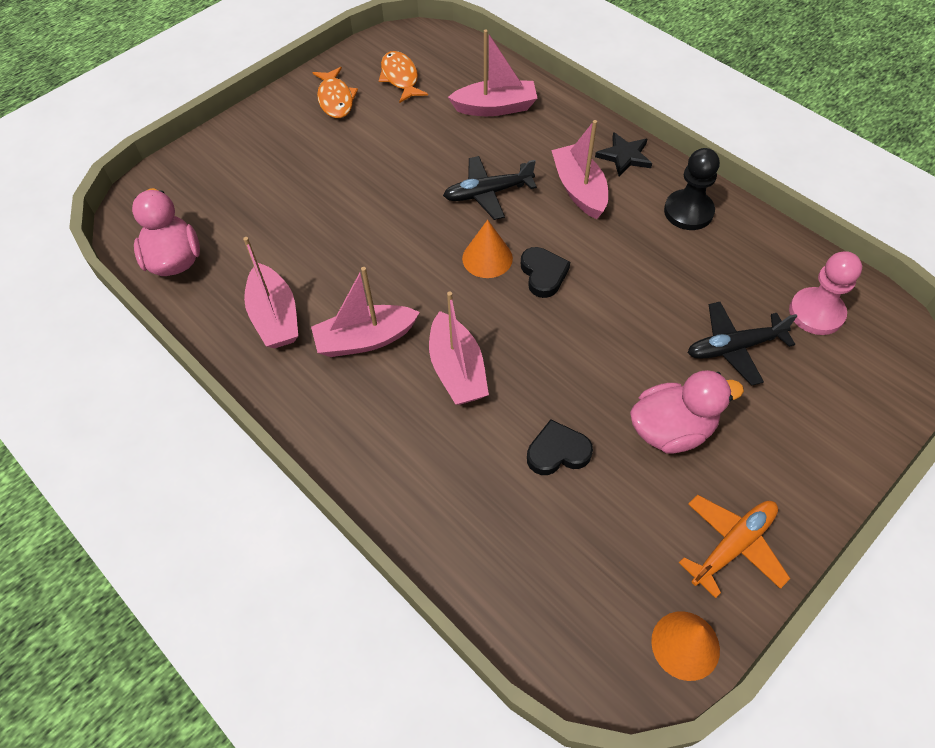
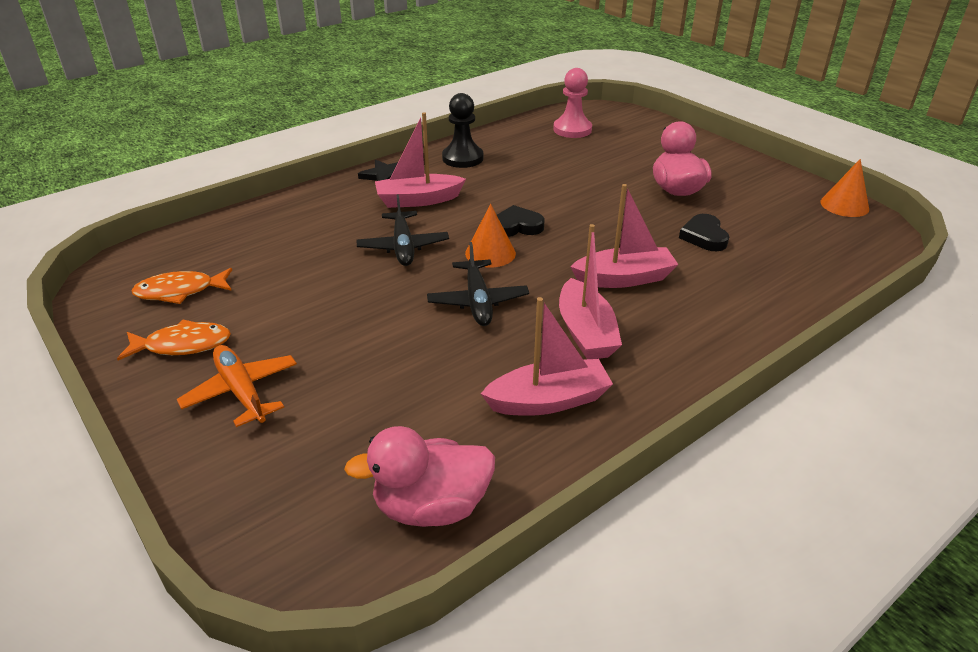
camera: 85 degrees left, 20 degrees down
(495, 107) = (278, 233): pink boat -> none
(733, 545) = (765, 181): orange plane -> orange plane (241, 391)
(734, 347) = (601, 159): black plane -> black plane (477, 301)

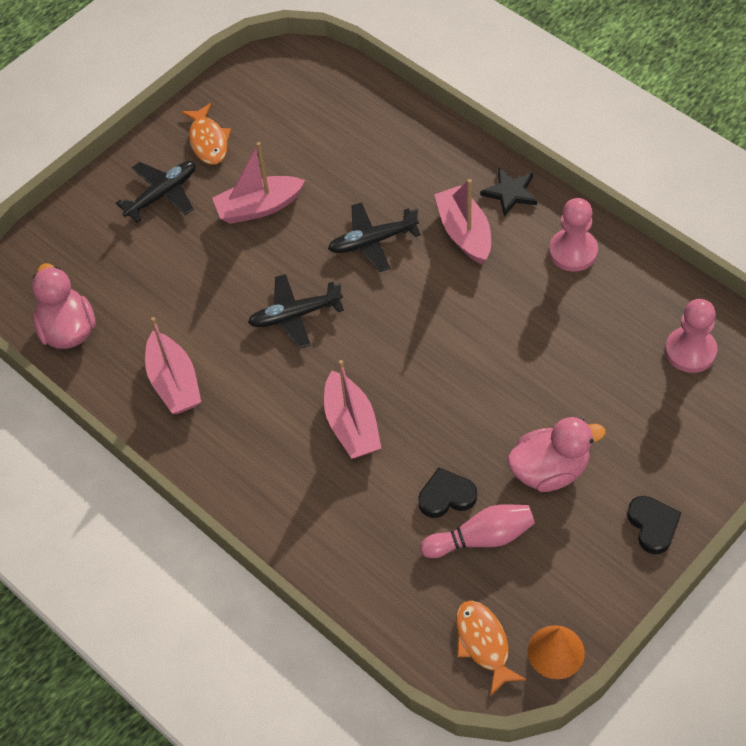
camera: 85 degrees right, 20 degrees up
(180, 291) = (274, 111): orange fish -> orange fish (483, 643)
(241, 391) = (162, 194): orange plane -> black plane
(462, 158) = (573, 251): black pawn -> pink pawn
(490, 253) = (375, 311): orange cone -> none
(516, 226) = (430, 325): black heart -> black heart (653, 526)
(585, 332) = (262, 400): pink boat -> pink boat (258, 207)
(745, 225) = (481, 538): none -> pink bowling pin

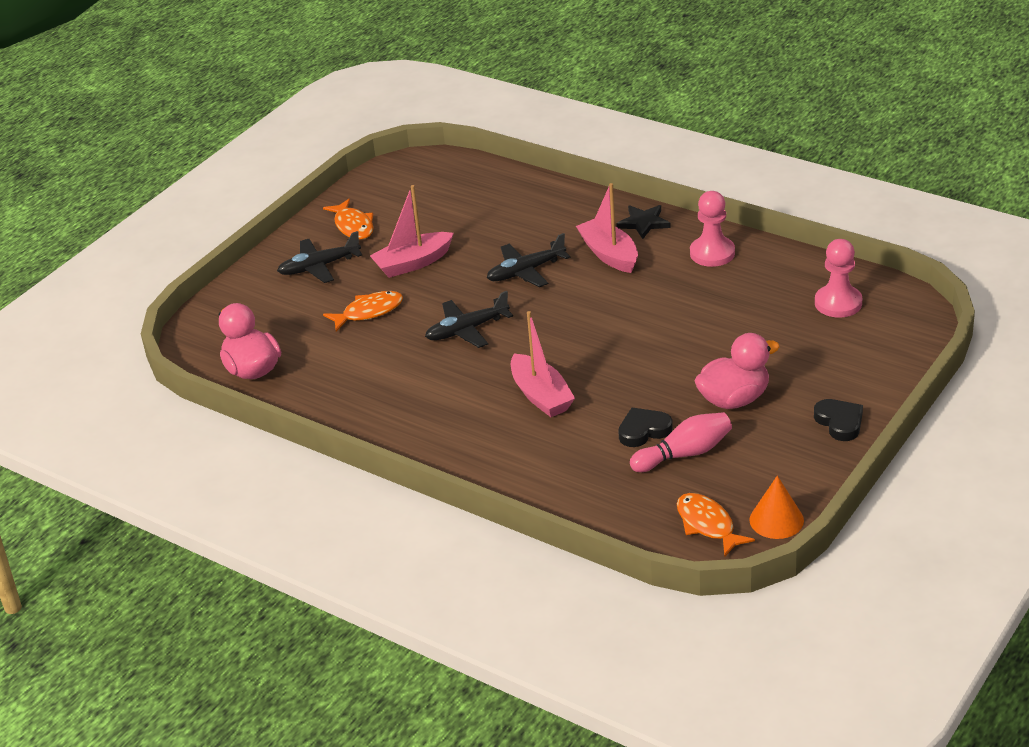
camera: 10 degrees left, 20 degrees down
(162, 194) = (319, 267): black plane -> black plane turned 150 degrees counterclockwise
(174, 383) = (364, 391): pink boat -> none
(200, 270) = (369, 312): none -> orange fish

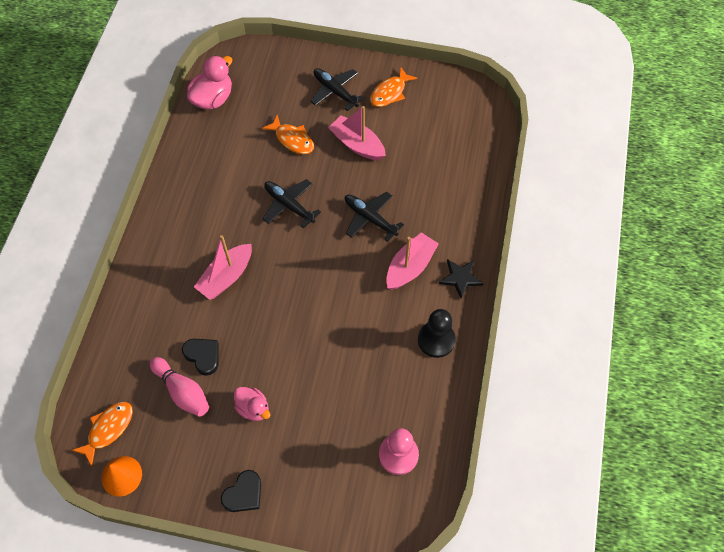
camera: 65 degrees right, 25 degrees up
(712, 253) = (436, 340): pink pawn -> black pawn
(734, 399) = (253, 408): pink duck -> pink duck, size x0.64

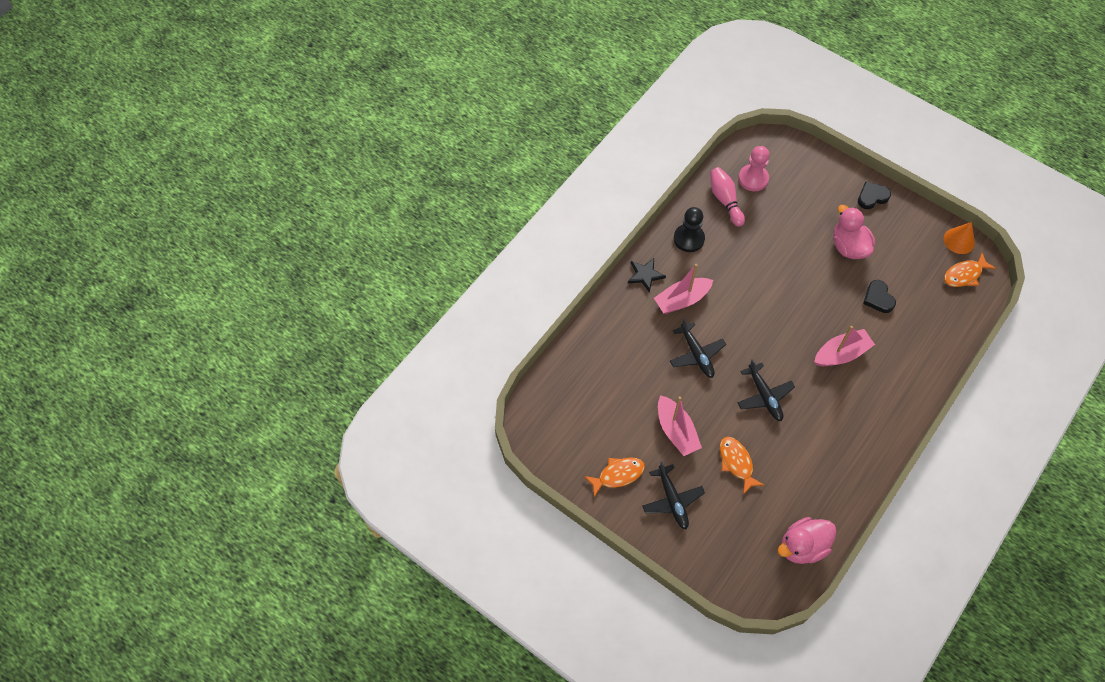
camera: 155 degrees left, 0 degrees up
(182, 391) = (901, 279): pink bowling pin -> pink bowling pin (725, 200)
(253, 408) = (848, 247): pink duck -> pink duck, size x1.56

